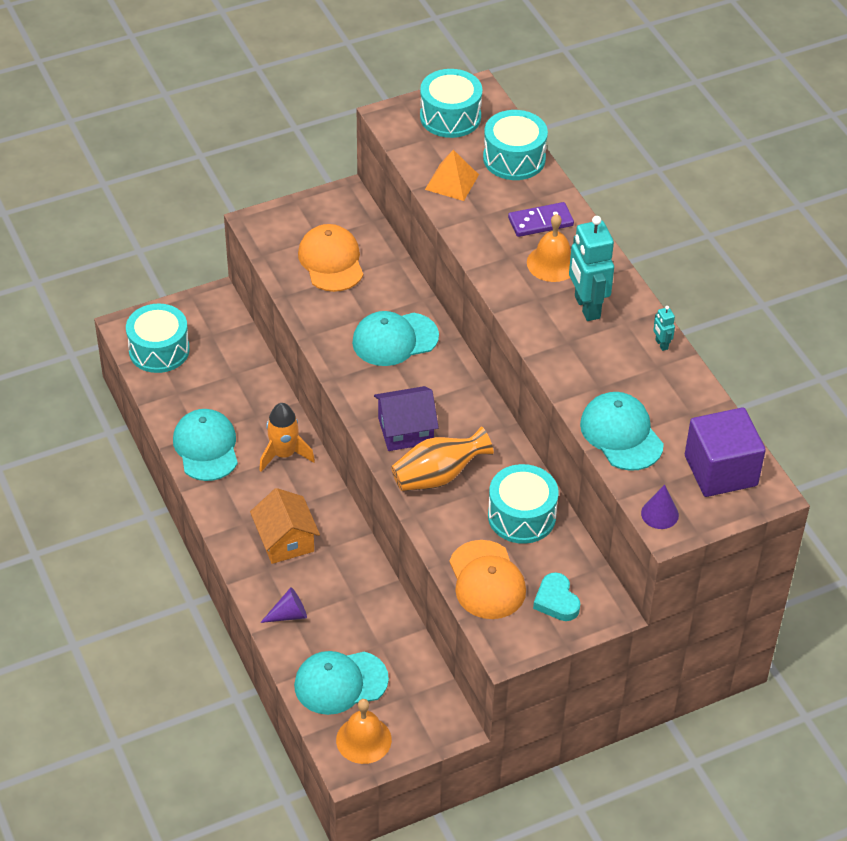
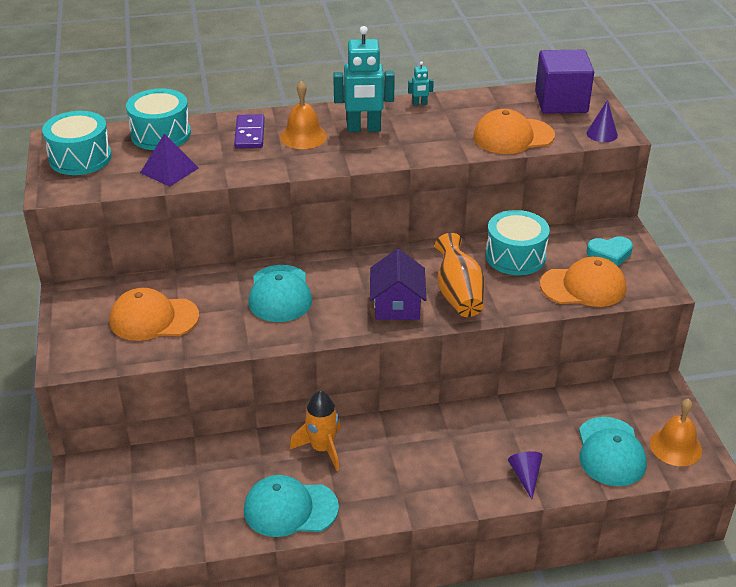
camera: 75 degrees left, 10 degrees down
(159, 350) = (131, 530): turquoise drum -> none
(285, 540) = (433, 464): orange house -> none
(451, 182) = (169, 170): orange pyramid -> purple pyramid
(621, 434) = (513, 136): turquoise cap -> orange cap

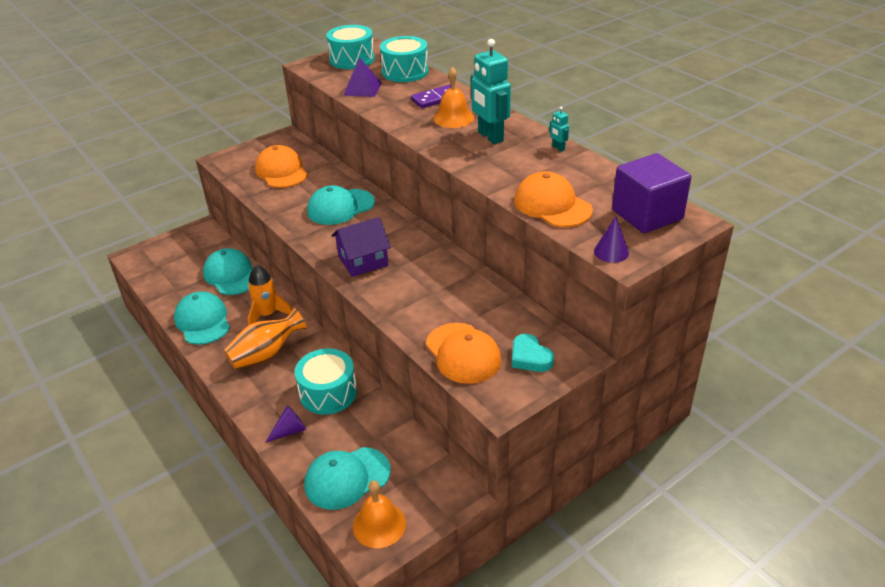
camera: 65 degrees right, 0 degrees up
(216, 463) = (231, 275): none -> turquoise cap
(458, 295) = (398, 286): orange vase -> orange vase (266, 354)
(515, 256) = (477, 301): turquoise drum -> turquoise drum (328, 393)

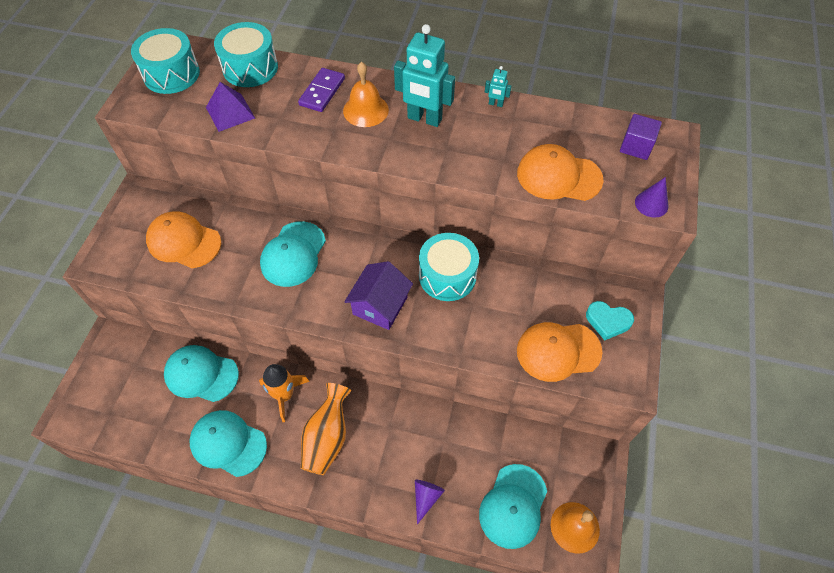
camera: 40 degrees left, 20 degrees up
(328, 393) = (420, 438): turquoise drum -> turquoise drum (447, 276)
(463, 353) = (558, 351): orange cap -> orange cap turned 150 degrees clockwise
(647, 214) = (636, 147): purple cube -> purple cube, size x0.57

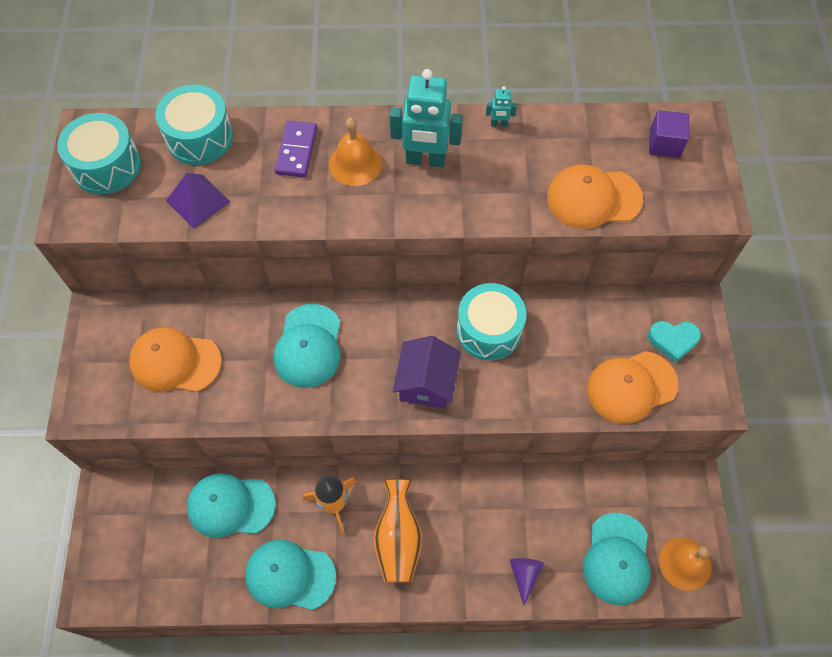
camera: 15 degrees left, 5 degrees up
(651, 204) = (698, 209): purple cone -> none

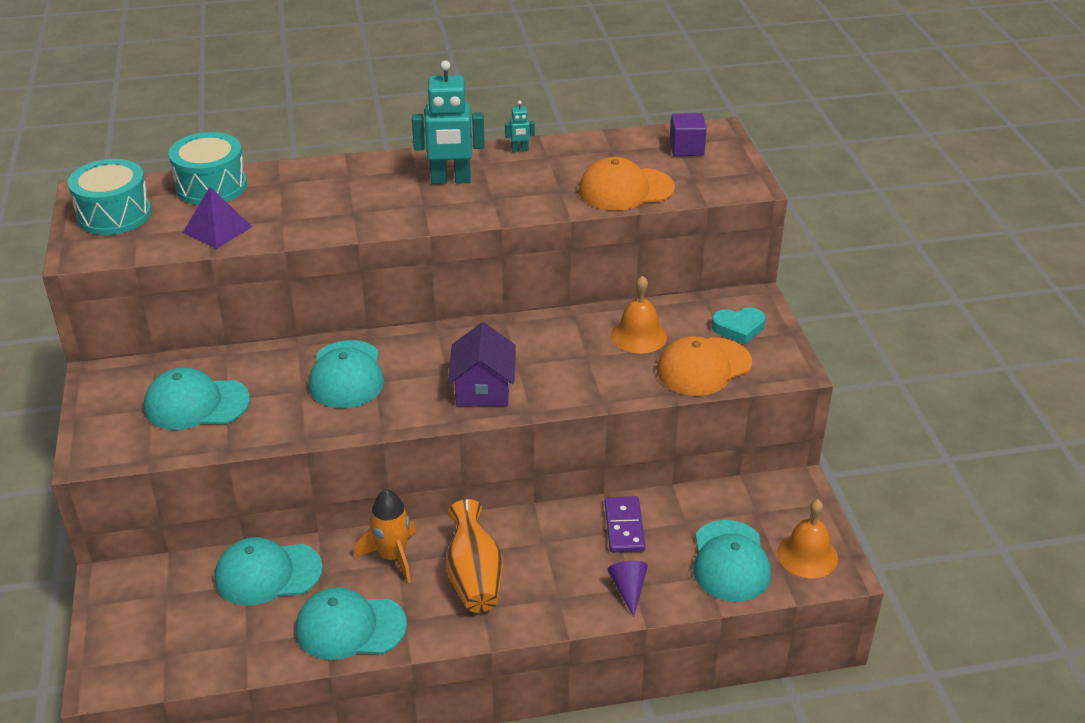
camera: 10 degrees left, 25 degrees down
(175, 362) = (196, 404): orange cap -> turquoise cap
(297, 151) = (316, 186): purple domino -> purple domino (624, 527)
(355, 163) = (379, 189): orange bell -> orange bell (638, 335)
(489, 330) = (542, 341): turquoise drum -> none

